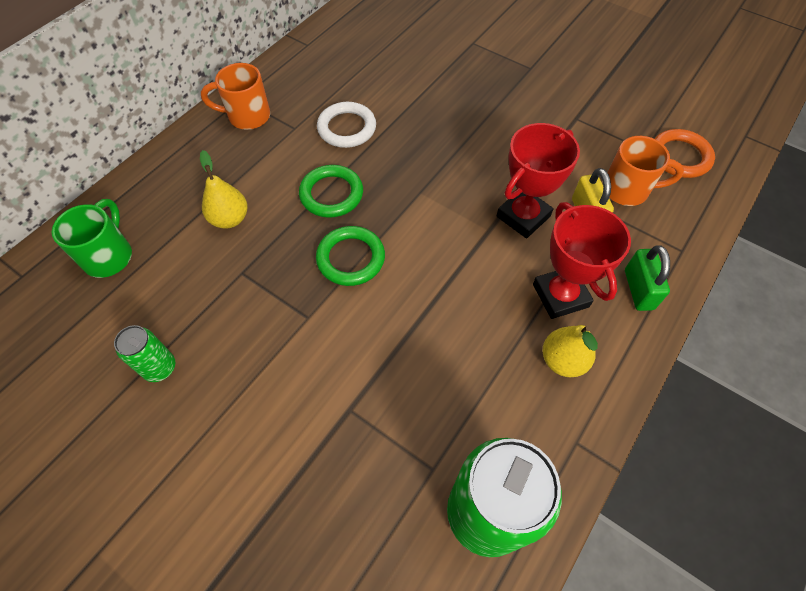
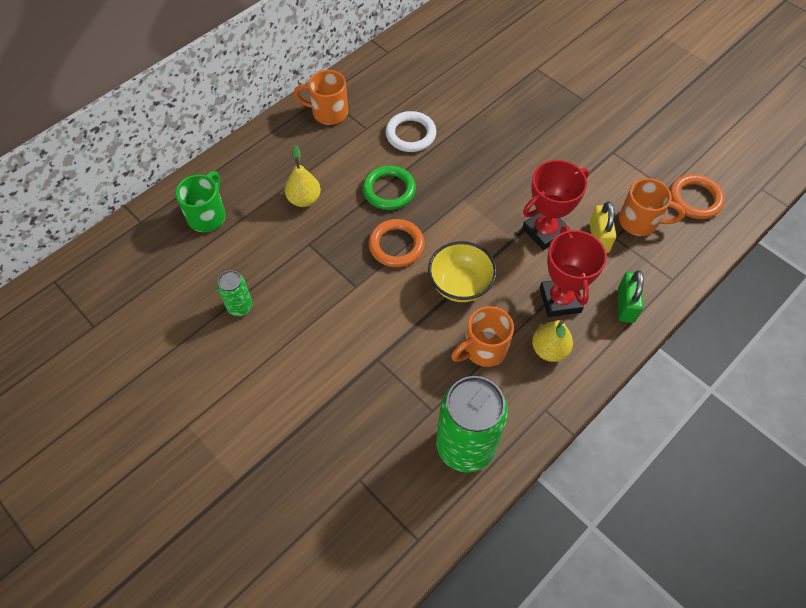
camera: 10 degrees right, 0 degrees up
(351, 258) = (396, 245): green ring -> orange ring
(437, 295) = (460, 285): none -> yellow bowl
(482, 374) = (483, 349): none -> orange mug

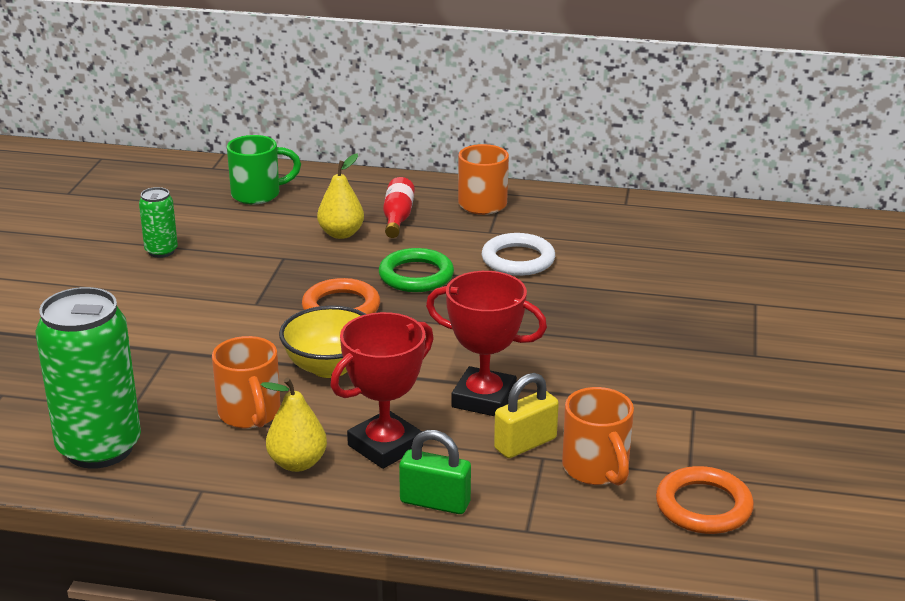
camera: 55 degrees right, 30 degrees down
(309, 161) = (397, 218): none -> red bottle
(483, 349) = (250, 414): orange mug -> orange mug turned 135 degrees counterclockwise
(625, 305) = (435, 502): green padlock -> green padlock turned 45 degrees clockwise

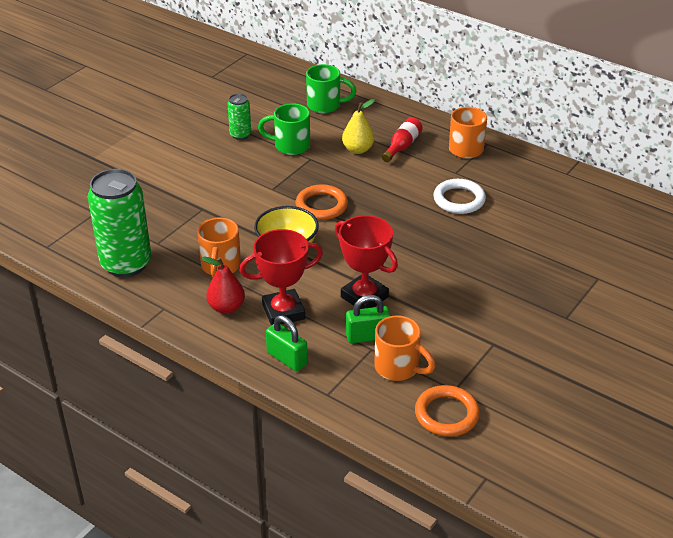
camera: 25 degrees right, 10 degrees up
(244, 249) = (290, 146): none -> green mug
(297, 463) = (226, 307): yellow pear -> red pear
(416, 275) = (384, 194): green ring -> none
(525, 444) = (367, 336): yellow padlock -> green padlock
(596, 470) = (398, 368): orange mug -> orange mug turned 60 degrees counterclockwise

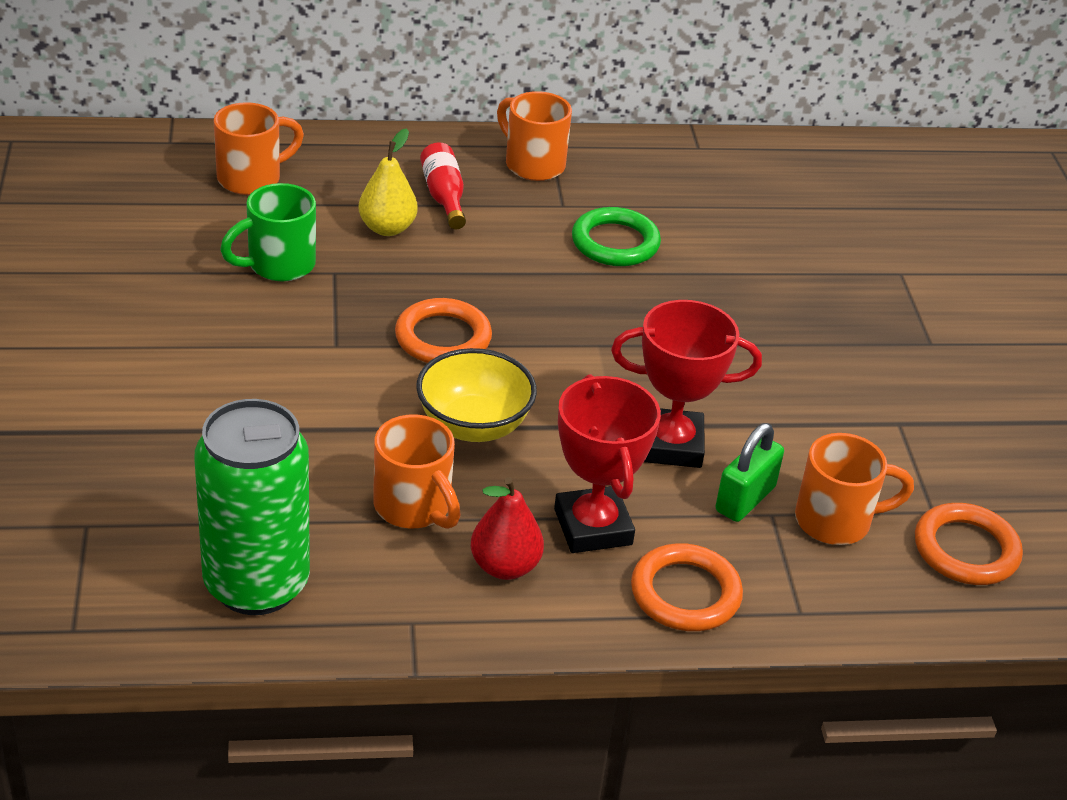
camera: 45 degrees left, 0 degrees up
(240, 135) = (174, 280): green can -> none
(283, 312) = (593, 527): red trophy -> red trophy turned 45 degrees counterclockwise
(287, 358) = (685, 593): green padlock -> orange ring
(325, 105) = (252, 178): green mug -> orange mug
(459, 200) = (615, 243): white ring -> green ring

